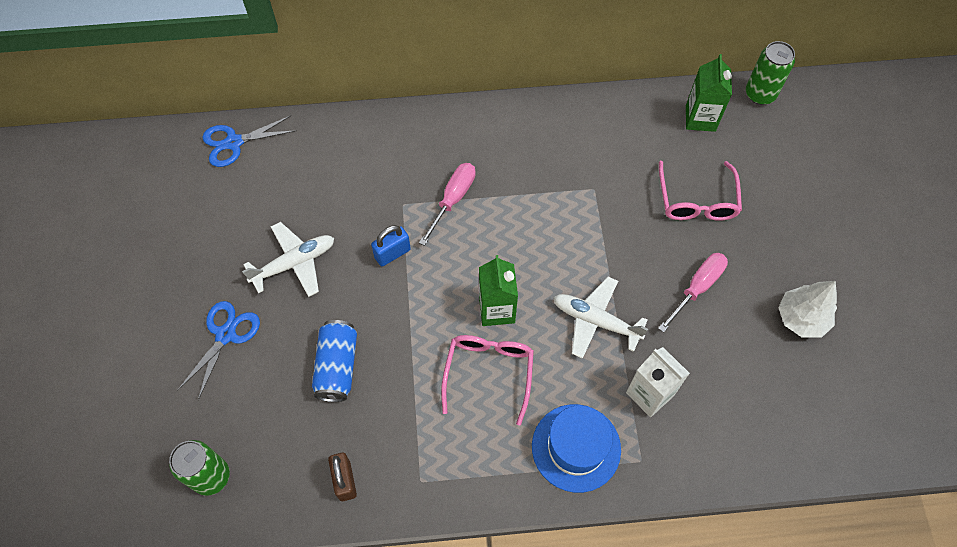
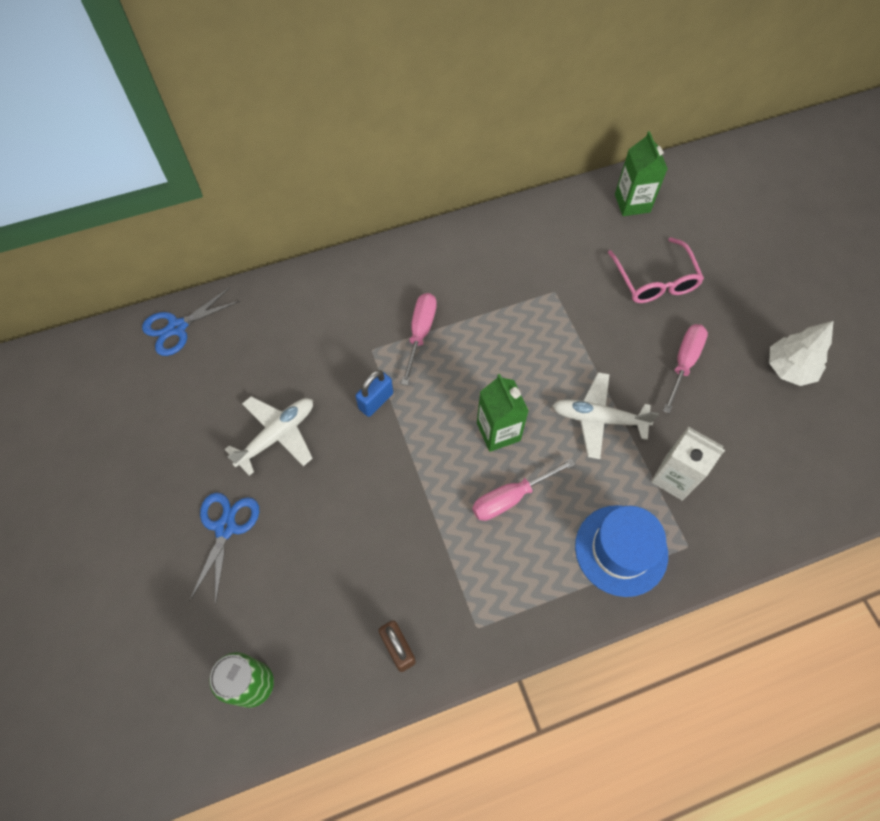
camera: 15 degrees left, 0 degrees up
(337, 367) = (354, 531): blue can -> none
(488, 373) = (510, 498): pink glasses -> pink screwdriver
(760, 94) = (679, 169): green can -> none

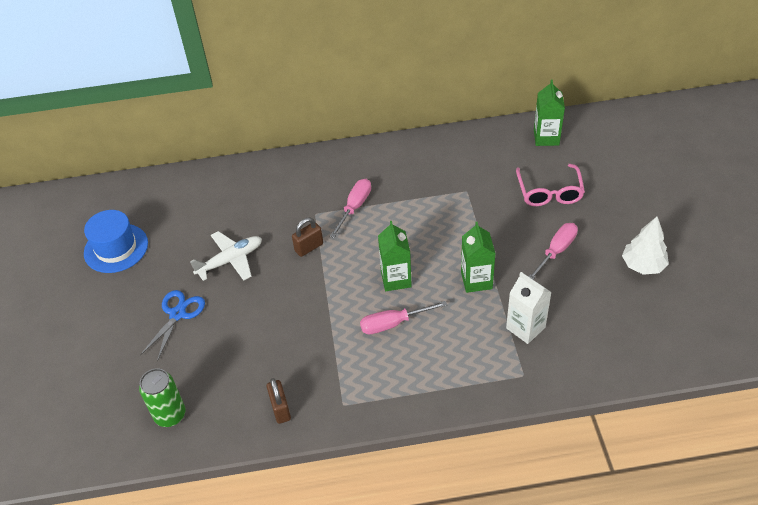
camera: 15 degrees right, 15 degrees down
(177, 327) = (178, 183): blue scissors -> none
(376, 401) = (309, 247): blue padlock -> brown padlock
(598, 419) = (476, 280): white plane -> green carton
(621, 550) = (469, 370): blue hat -> blue hat (116, 248)

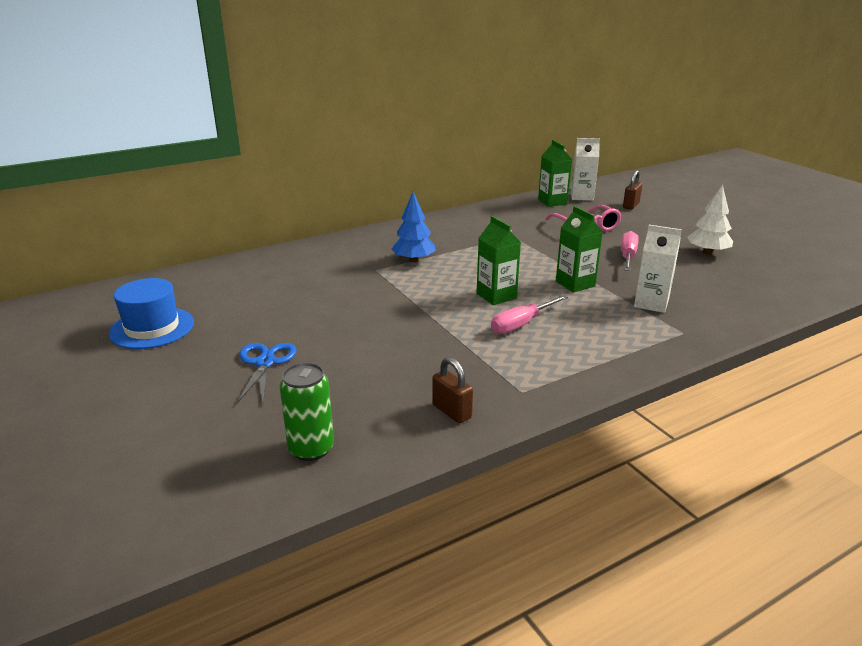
camera: 25 degrees left, 20 degrees down
(230, 260) = (304, 313): white plane -> none
(309, 247) = (387, 291): brown padlock -> brown padlock (631, 205)
(355, 207) = (414, 260): pink screwdriver -> blue tree
(584, 134) = (581, 196): none -> white carton

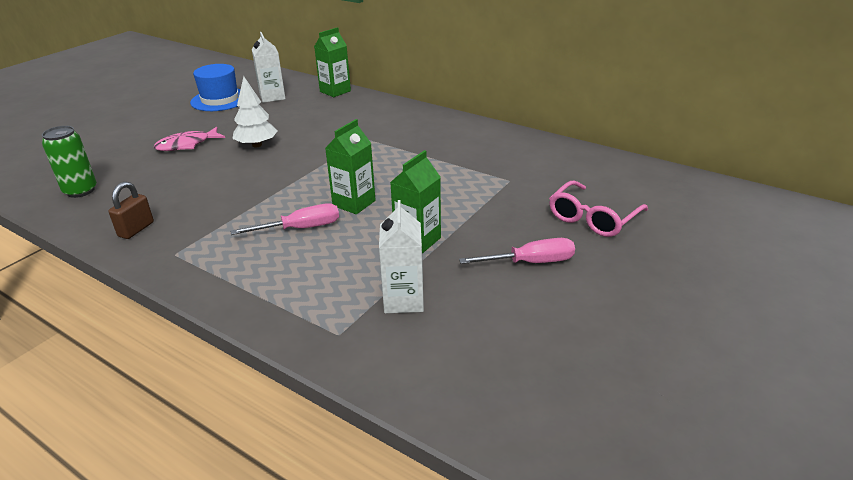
camera: 65 degrees right, 5 degrees up
(265, 363) = (187, 145): blue scissors -> pink fish
(414, 260) = (400, 148): blue tree -> none
(521, 324) = (301, 228): pink screwdriver -> pink screwdriver turned 135 degrees clockwise
(552, 202) = (650, 181): green carton -> green carton (335, 91)
(581, 196) = (699, 196): white carton -> white carton (272, 97)
(631, 205) = (721, 237): brown padlock -> none
(707, 252) = (617, 328): white tree -> white tree (257, 145)

